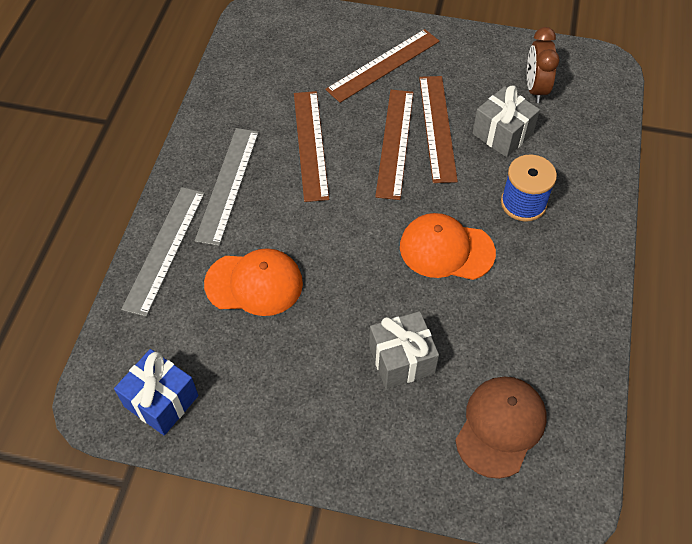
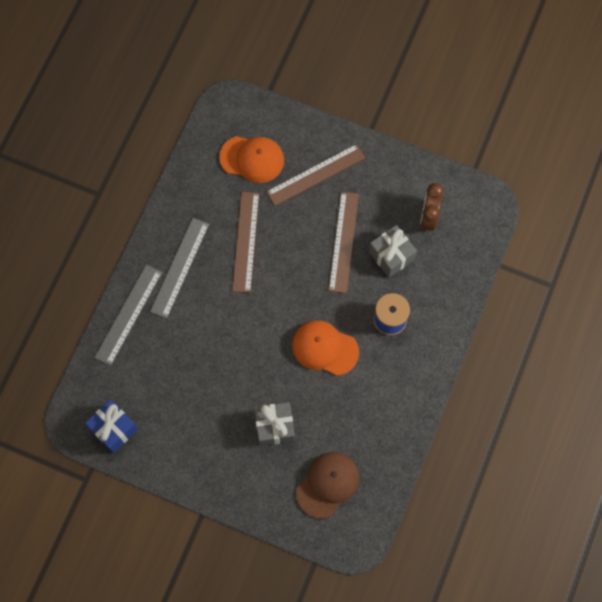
camera: 10 degrees right, 15 degrees up
(254, 283) = (186, 352): orange cap -> orange cap (252, 159)
(394, 143) = (308, 250): brown ruler -> none

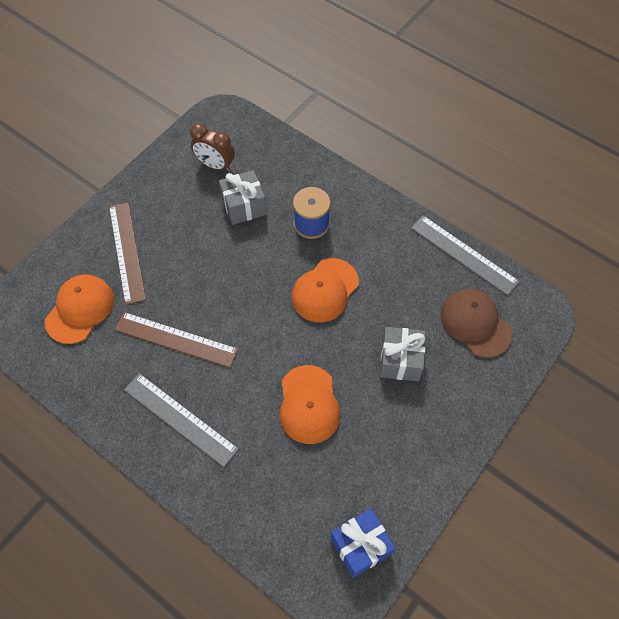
camera: 75 degrees left, 10 degrees down
(128, 314) = (218, 494): grey ruler -> grey ruler (463, 254)
(216, 362) = (309, 404): none -> orange cap
(344, 242) = (213, 244): brown ruler -> none

